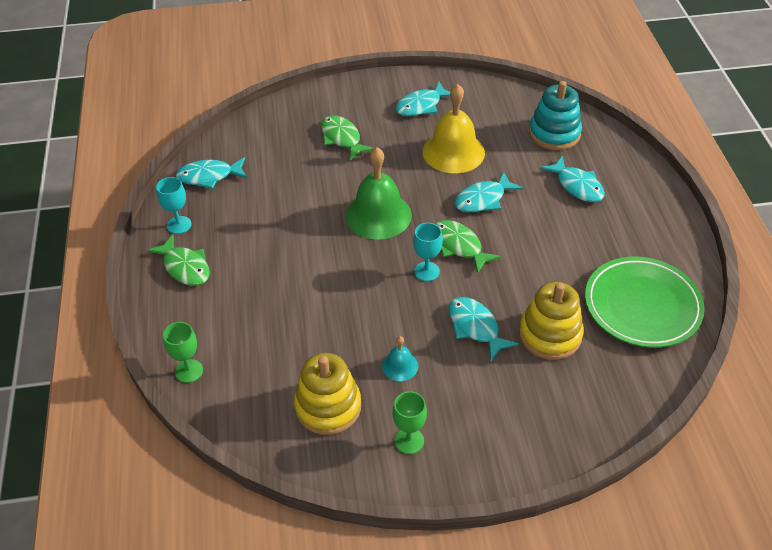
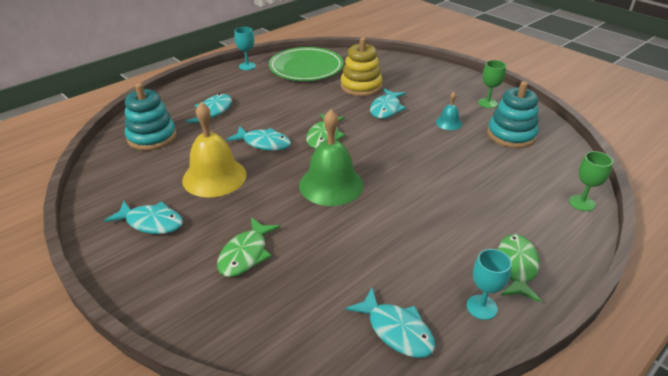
camera: 125 degrees left, 10 degrees down
(328, 407) = (511, 135): yellow stacking toy -> turquoise stacking toy
(426, 271) = (363, 141): turquoise goblet -> turquoise goblet (247, 66)

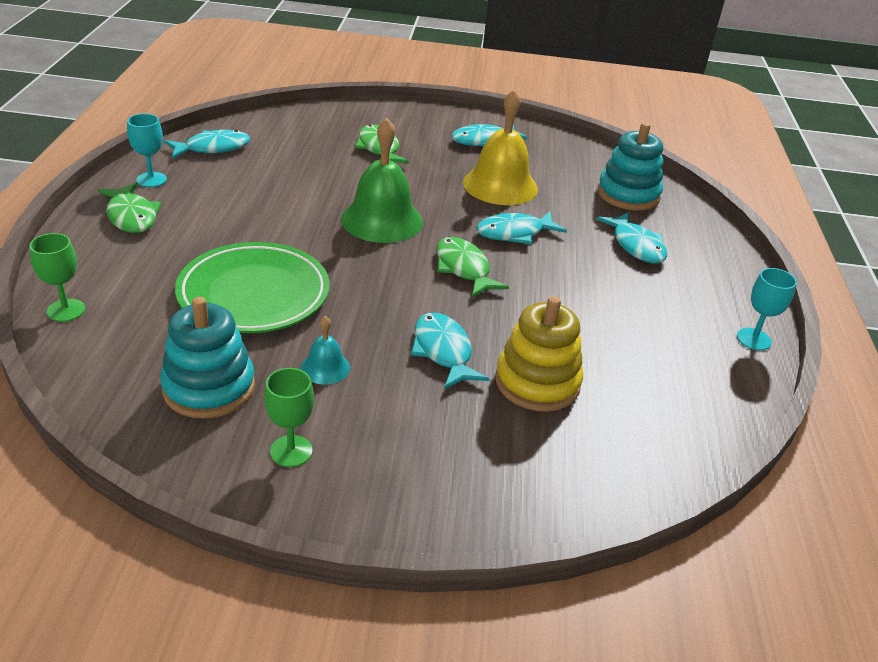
camera: 135 degrees right, 0 degrees up
(306, 68) = (674, 381): green plate -> green plate (254, 294)
(396, 330) = (213, 148): turquoise fish -> turquoise fish turned 150 degrees clockwise

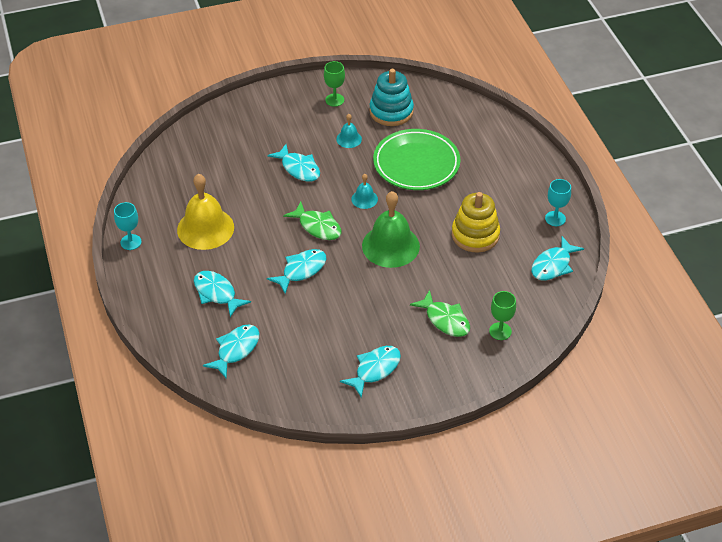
camera: 160 degrees right, 10 degrees up
(66, 310) = (492, 121): green goblet -> green goblet (500, 331)
(131, 216) = (531, 186): green fish -> none
(372, 277) = (364, 199): none -> turquoise bell
(500, 185) = (334, 317): yellow bell -> yellow bell (205, 228)
(537, 382) = (244, 169): yellow stacking toy -> yellow stacking toy (475, 235)
(628, 194) = (236, 350): turquoise stacking toy -> turquoise fish

